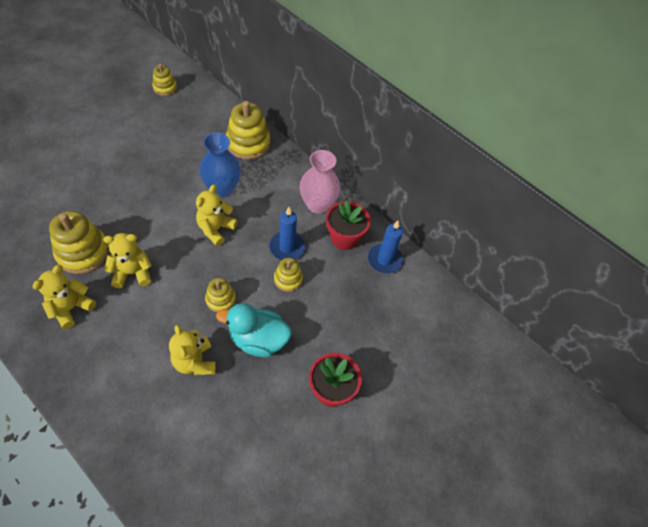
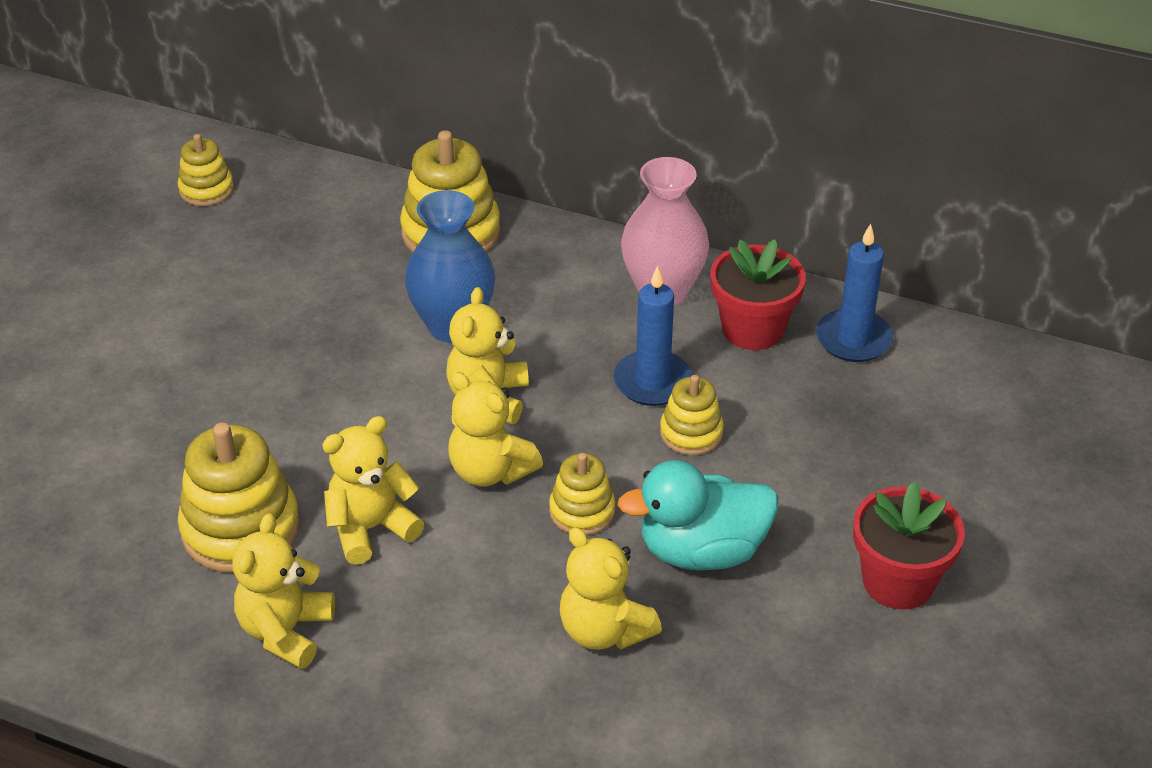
camera: 15 degrees left, 15 degrees down
(195, 264) = (490, 471): none -> yellow teddy bear

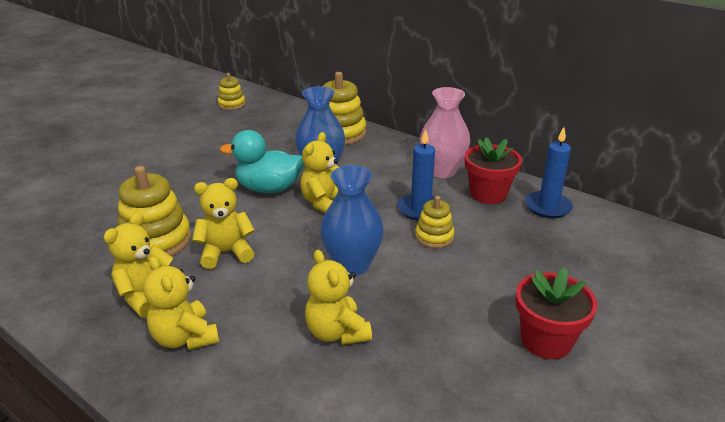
camera: 15 degrees right, 10 degrees down
(490, 471) = (308, 236): yellow teddy bear -> yellow teddy bear (185, 338)
(582, 511) = (352, 265): yellow stacking toy -> blue vase
(702, 551) = (418, 299): turquoise duck -> turquoise duck (269, 188)

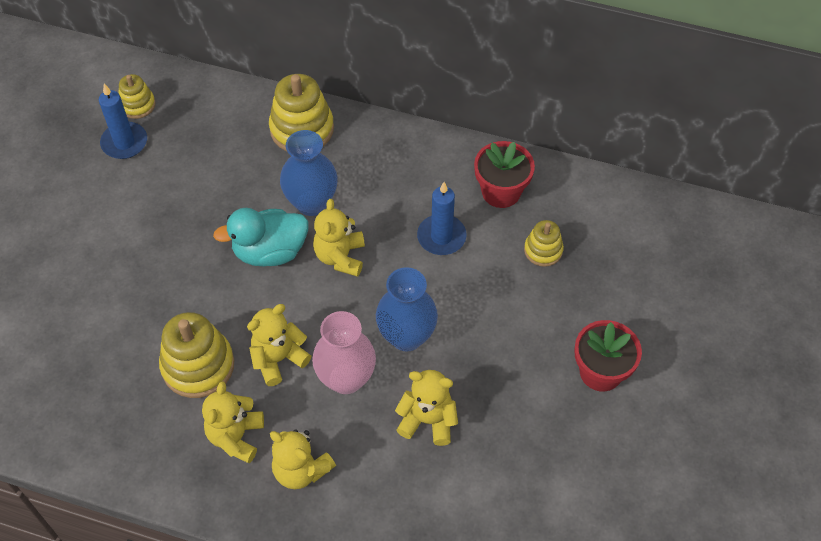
camera: 20 degrees left, 25 degrees up
(337, 332) = (428, 420): yellow teddy bear -> yellow teddy bear turned 150 degrees clockwise
(434, 237) = (468, 273): yellow stacking toy -> yellow stacking toy (543, 250)
(442, 171) = (442, 166): pink vase -> pink vase (346, 378)
(548, 207) = (564, 195): blue candle -> blue candle (124, 142)

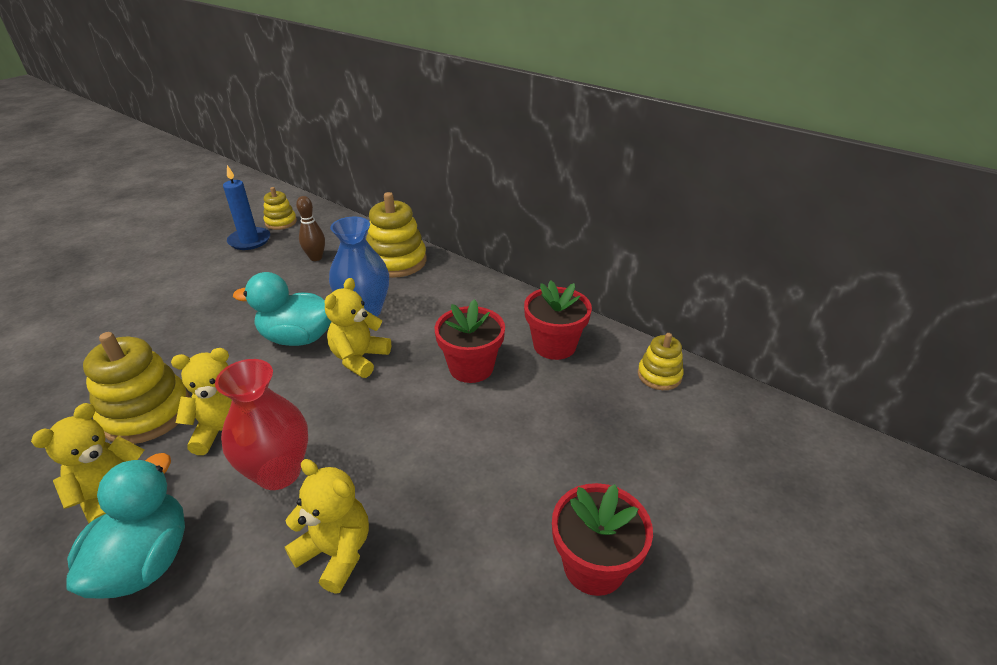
camera: 20 degrees right, 20 degrees down
(215, 147) = (316, 258): none -> brown bowling pin
(301, 470) = (145, 561): yellow teddy bear -> turquoise duck
(346, 378) = (279, 472): pink vase -> red vase
(406, 336) = (375, 449): blue vase -> none
(441, 237) = (471, 367): blue candle -> red flower pot
(543, 250) = (576, 407): yellow stacking toy -> yellow stacking toy (659, 375)

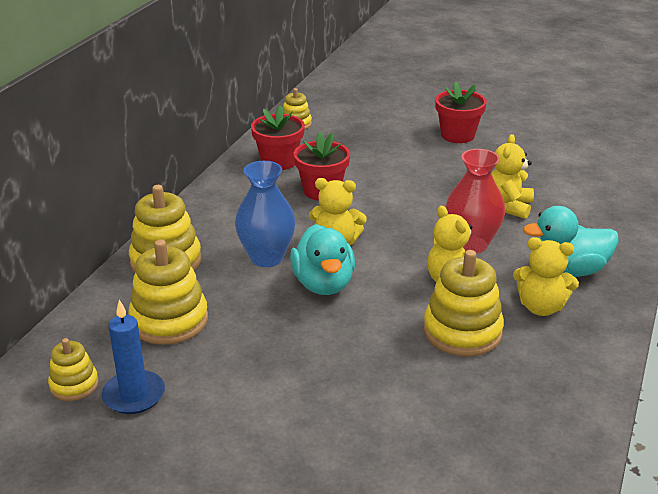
camera: 105 degrees left, 5 degrees down
(316, 258) = (169, 320): brown bowling pin -> yellow stacking toy

